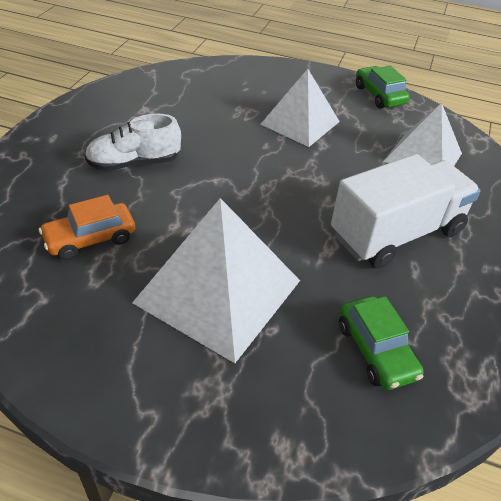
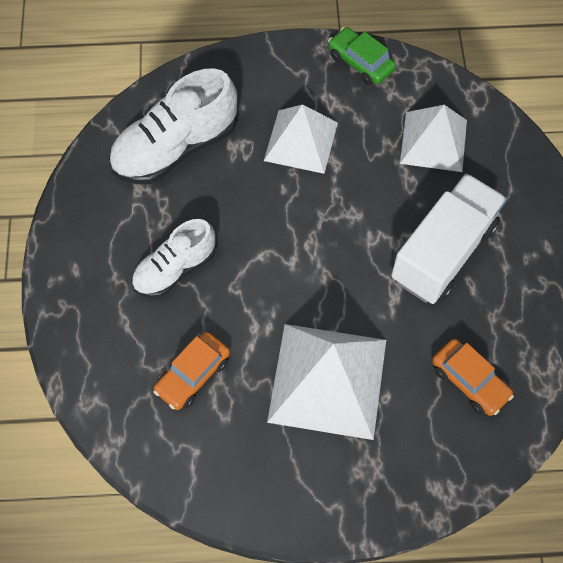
camera: 20 degrees left, 20 degrees up
(192, 97) = (175, 148): none -> white shoe
(376, 350) = (469, 381): green car -> orange car

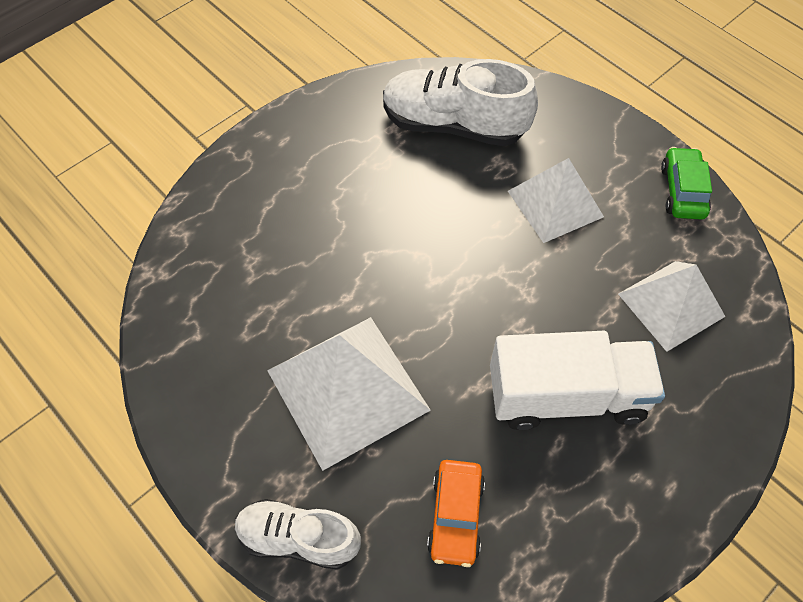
camera: 50 degrees right, 5 degrees down
(175, 269) = (346, 203): white shoe -> white shoe (298, 538)
(193, 375) = (263, 284): orange car -> none

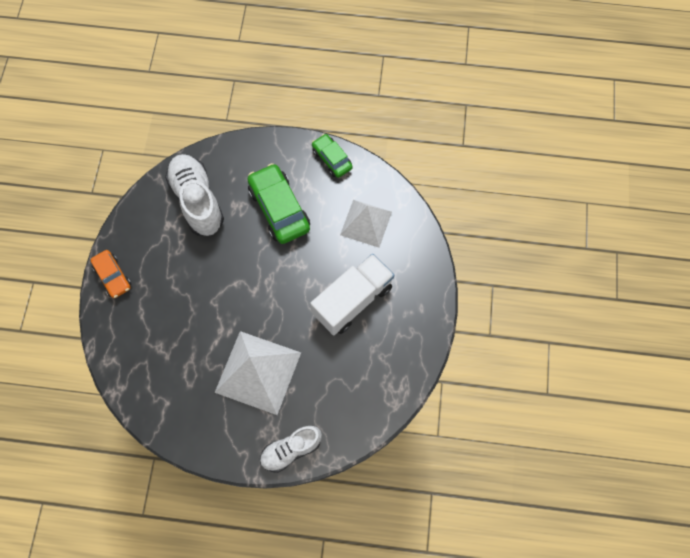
camera: 40 degrees left, 10 degrees up
(453, 125) = (197, 201): white shoe -> white shoe turned 90 degrees clockwise
(456, 516) = (346, 388): orange car -> orange car (113, 276)
(555, 203) = (279, 209): white pyramid -> green car

